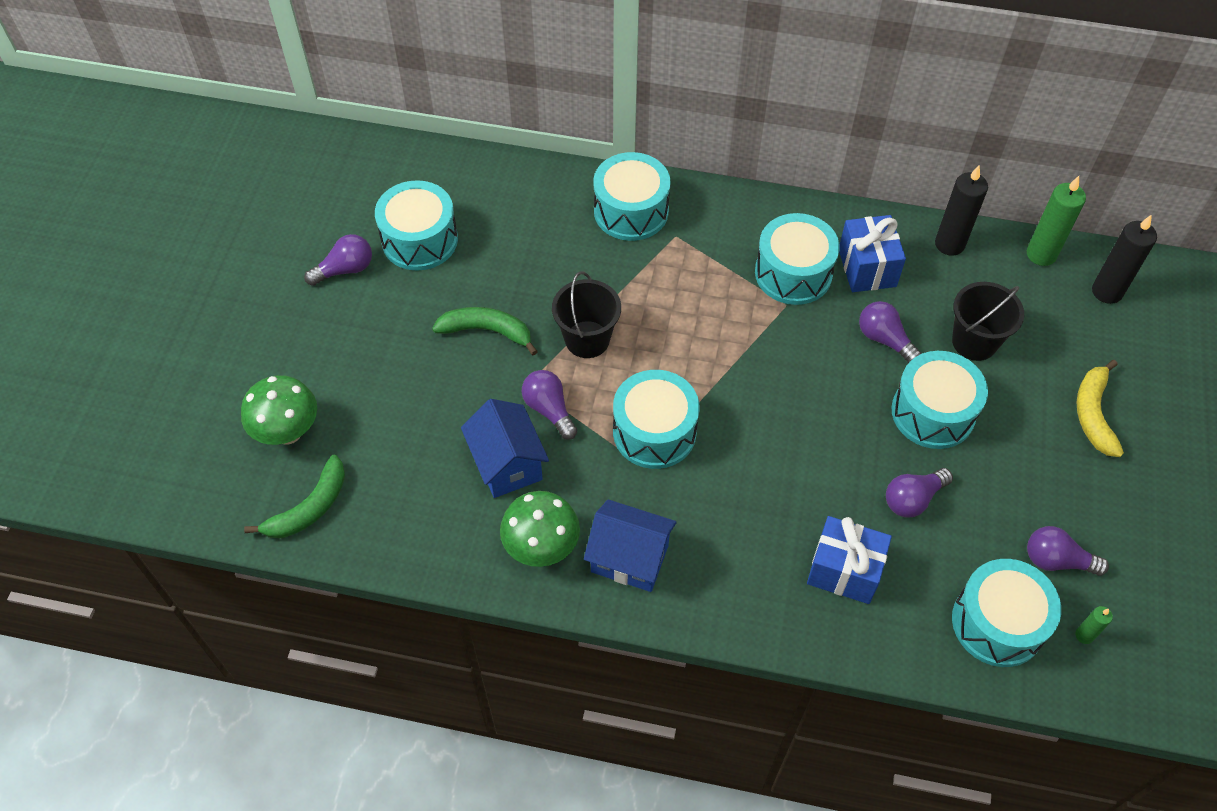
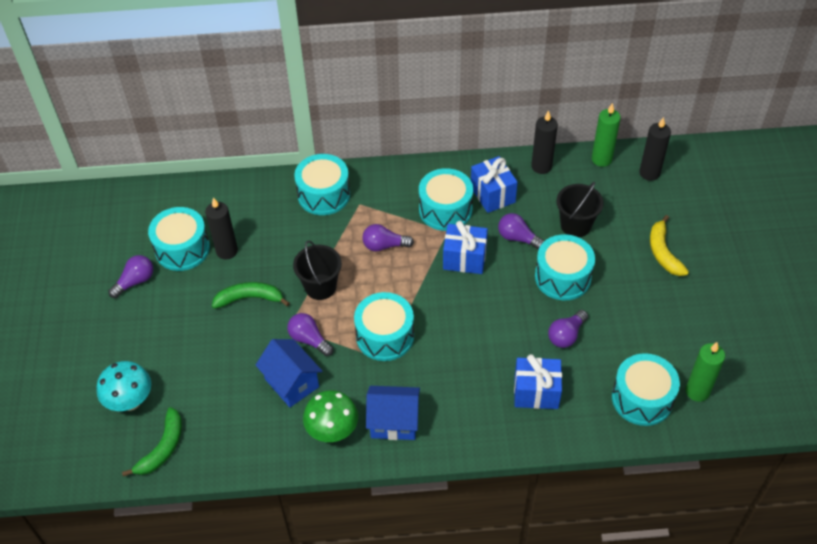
camera: 15 degrees left, 5 degrees down
(288, 432) = (130, 401): green mushroom -> turquoise mushroom
(477, 258) = (227, 251): none -> black candle
(799, 350) = (464, 259): none -> blue gift
(1056, 560) = (667, 350): purple light bulb -> purple light bulb (384, 245)
(1084, 635) = (697, 391): green candle -> green candle, size x1.97

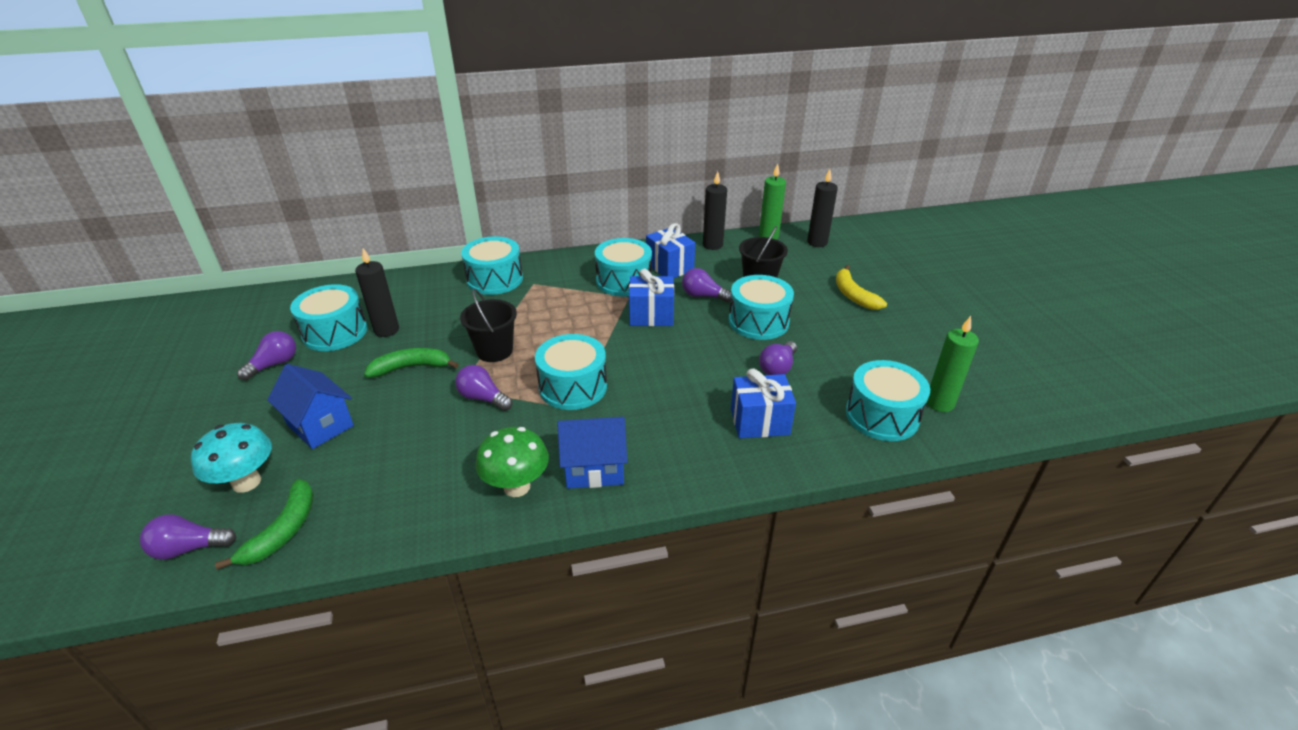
camera: 10 degrees left, 15 degrees down
(292, 383) = (462, 441): blue house -> blue house (320, 425)
(384, 245) = (563, 312): purple light bulb -> purple light bulb (189, 548)

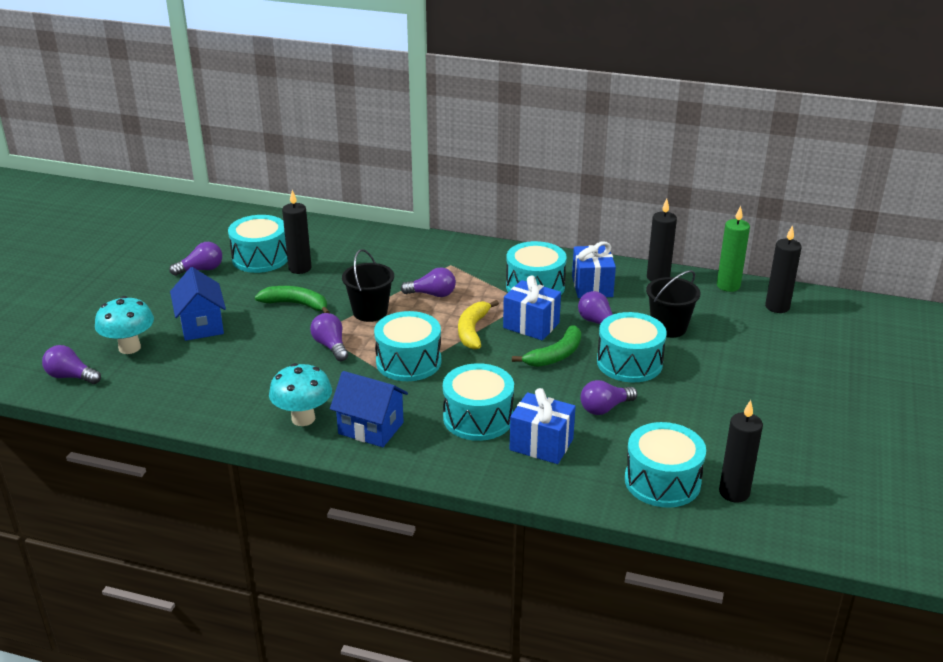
camera: 30 degrees right, 5 degrees down
(283, 530) = (131, 387): green banana -> green banana (555, 355)
(495, 279) = (420, 251): turquoise drum -> turquoise drum (478, 418)
(517, 486) = (303, 418): green mushroom -> turquoise mushroom
(540, 315) = (432, 294): none -> purple light bulb
(853, 295) = (758, 370): yellow banana -> yellow banana (473, 330)
(939, 403) = (734, 492): green candle -> black candle

